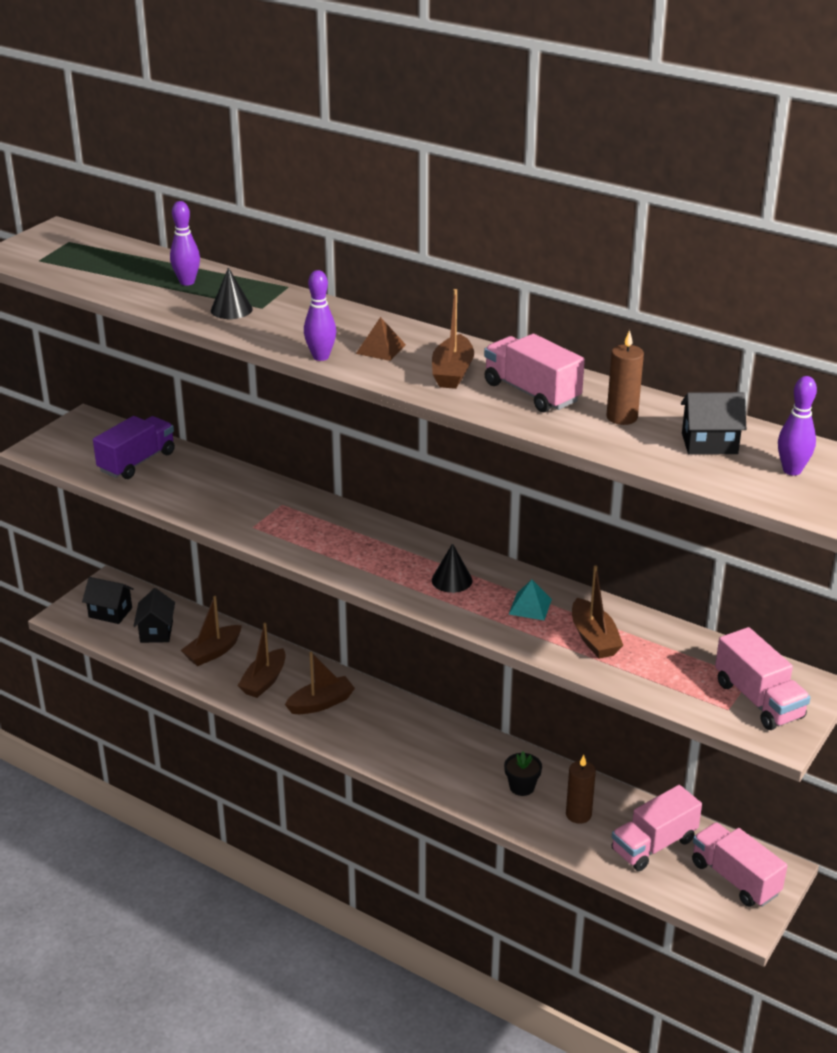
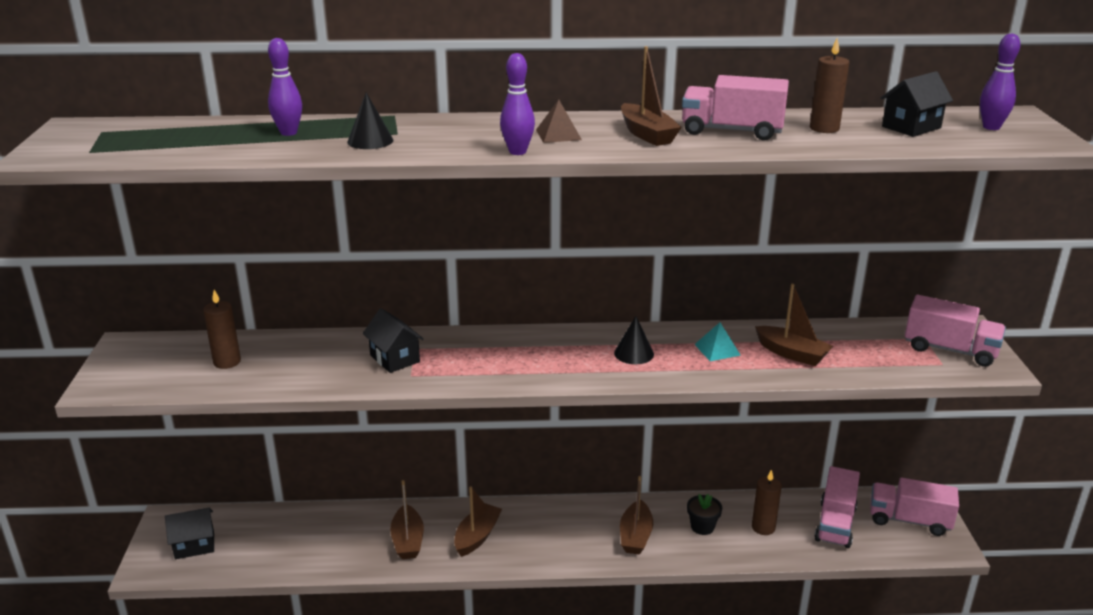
camera: 35 degrees left, 5 degrees down
(137, 462) = (227, 362): purple truck -> brown candle
(156, 631) = (260, 542): black house -> black house (395, 358)
(213, 652) = (334, 537): brown boat -> brown boat (635, 536)

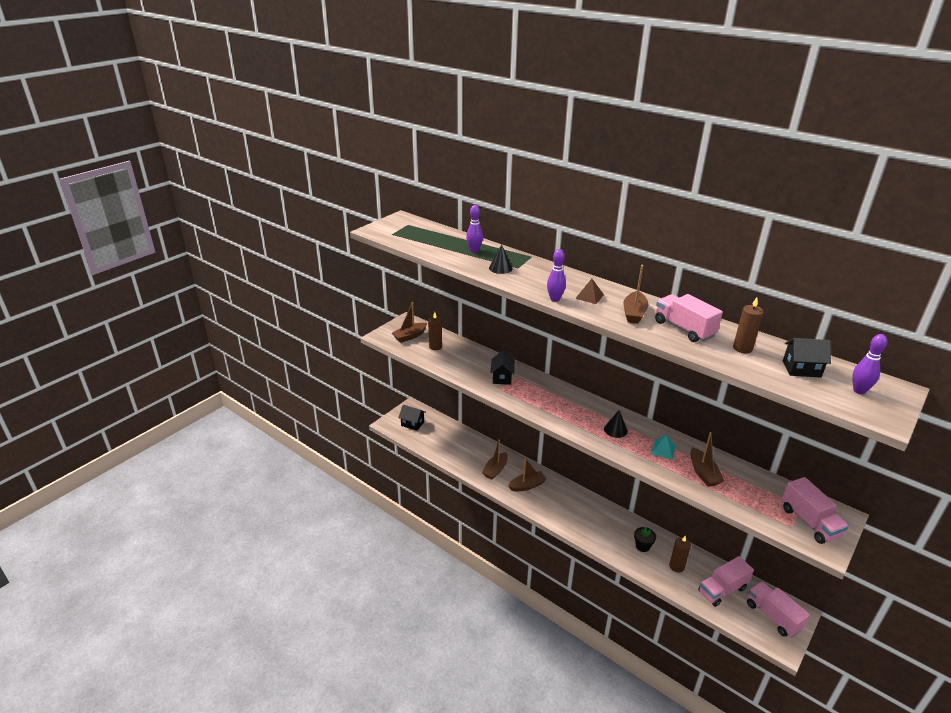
camera: 40 degrees right, 5 degrees up
(635, 536) = (602, 530): brown boat -> brown boat (410, 336)

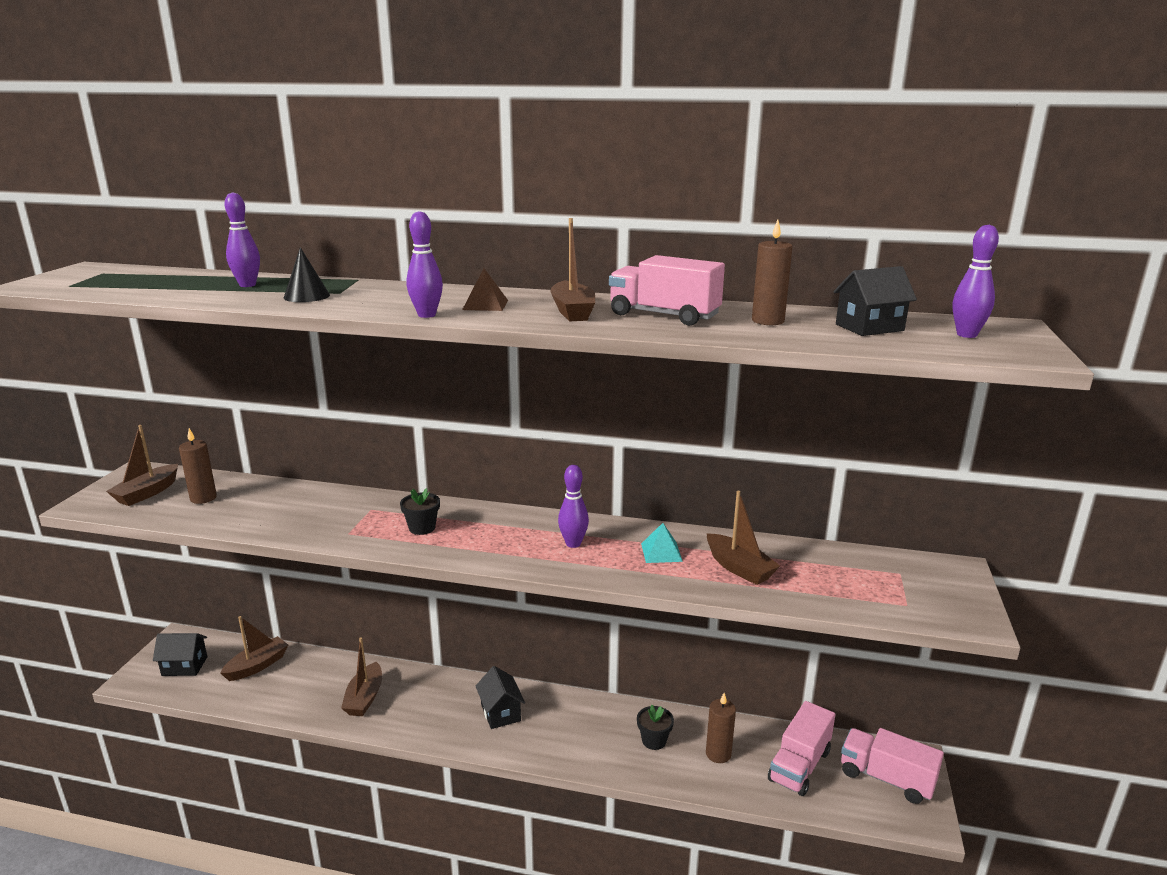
camera: 25 degrees left, 10 degrees down
(502, 377) = (346, 516): black house -> black house (500, 713)
(527, 485) = (429, 706): brown boat -> brown boat (257, 666)
(538, 396) = (422, 528): none -> black flower pot
(615, 430) = (573, 543): black cone -> purple bowling pin
(809, 522) = (924, 590): pink truck -> none

